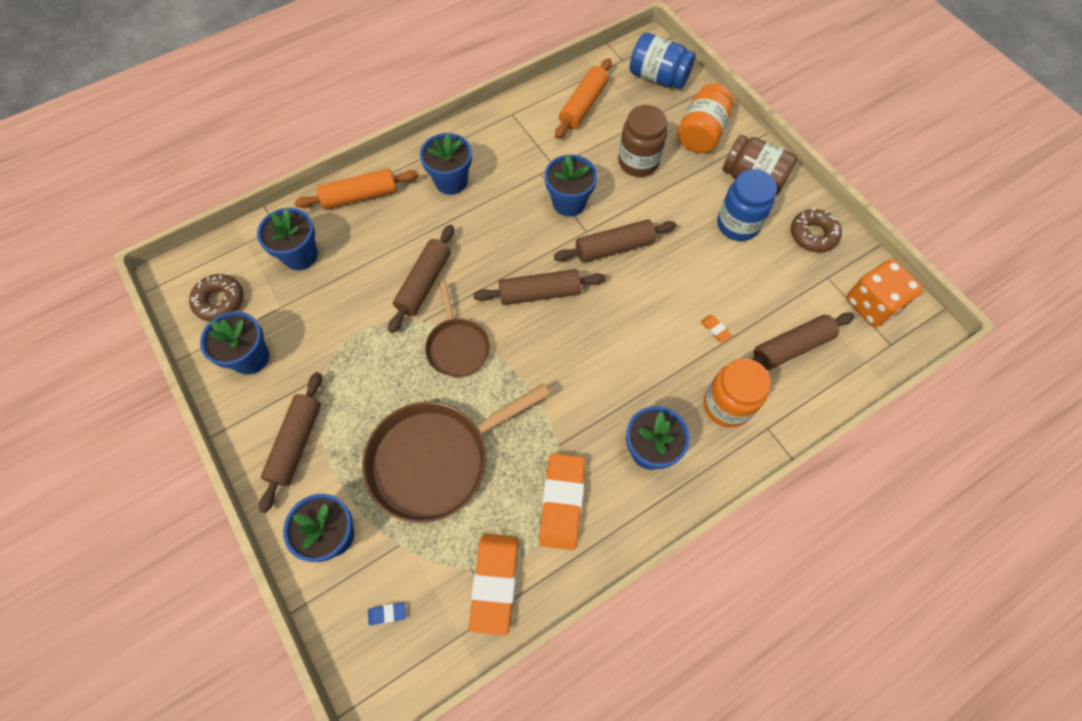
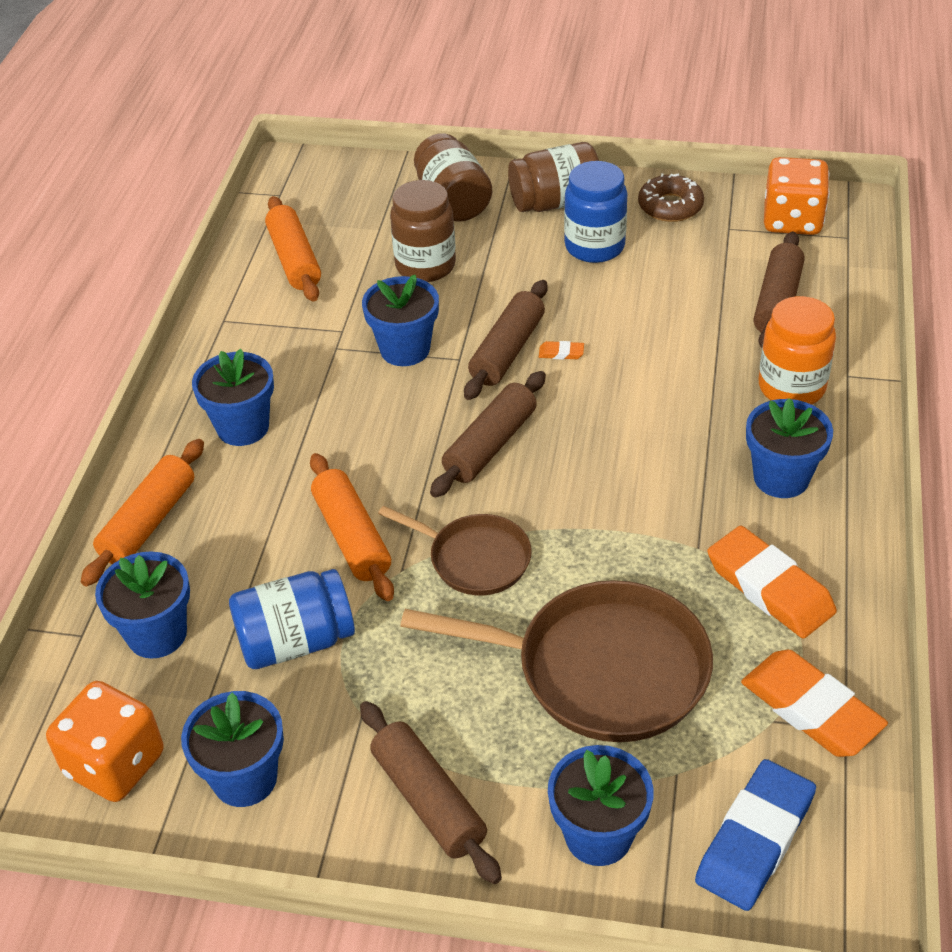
camera: 45 degrees left, 20 degrees down
(219, 301) = (115, 764): brown donut -> orange dice
(387, 614) = (755, 839): blue eraser -> blue eraser, size x2.50
(424, 283) = (352, 537): brown rolling pin -> orange rolling pin
(435, 460) = (601, 670): brown pan -> brown pan turned 90 degrees counterclockwise
(658, 77) = (340, 185): blue jar -> blue jar (296, 641)
(701, 134) = (453, 201): orange jar -> brown jar
(715, 329) = (696, 340): orange eraser -> orange eraser (561, 353)

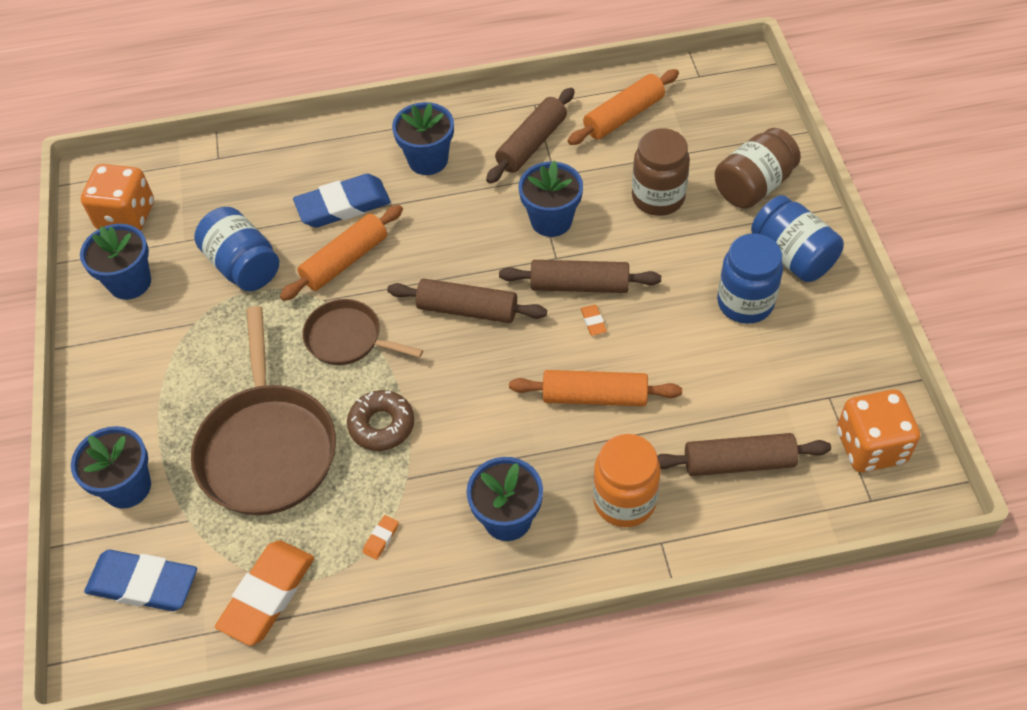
camera: 70 degrees right, 10 degrees up
(149, 522) = (321, 149): orange rolling pin -> orange rolling pin (594, 396)
(157, 634) = (229, 193): blue flower pot -> none
(260, 520) = (343, 205): none -> blue eraser
(428, 800) = (134, 383): brown rolling pin -> brown rolling pin (531, 144)
(474, 559) = (348, 338): brown pan -> brown pan turned 105 degrees clockwise
(555, 202) = (792, 256): brown jar -> blue jar
(670, 206) = (836, 342): brown donut -> brown donut (381, 425)
(770, 588) = (381, 538): orange eraser -> orange eraser, size x0.40

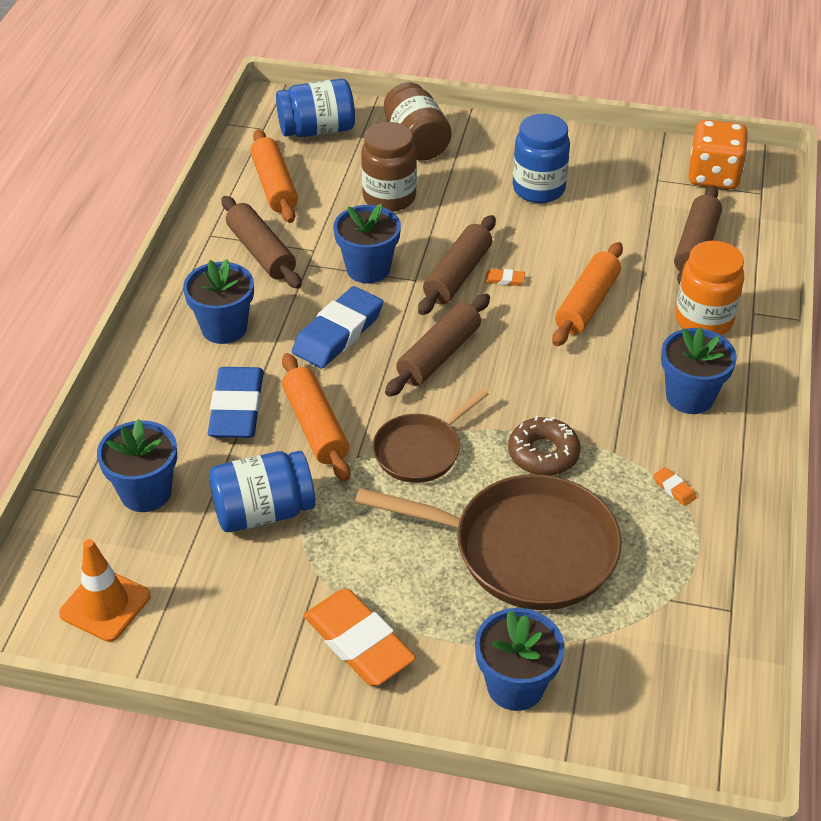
camera: 70 degrees left, 10 degrees down
(126, 216) = (105, 605): orange dice -> orange traffic cone
(130, 282) = (216, 623): blue flower pot -> blue flower pot (146, 492)
(143, 584) = (648, 696): blue eraser -> blue eraser (338, 333)
(267, 595) = (703, 591): orange eraser -> orange eraser (359, 642)
(792, 256) = (506, 149): blue jar -> blue jar (317, 130)

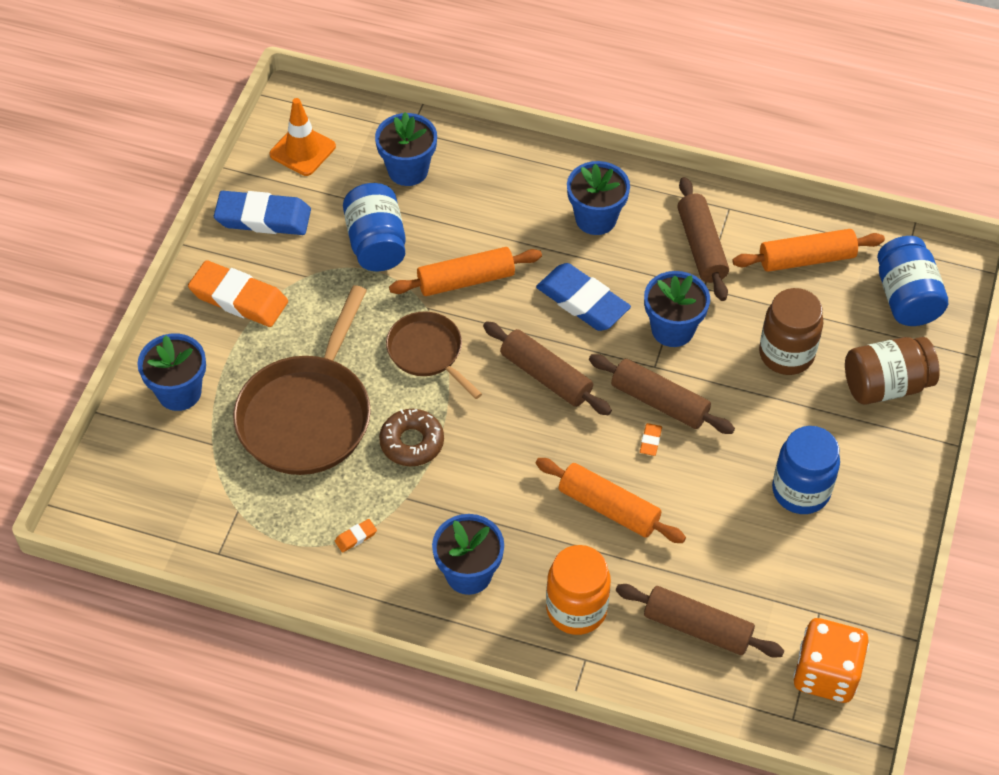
camera: 95 degrees right, 10 degrees up
(237, 408) = (494, 227): blue eraser -> blue eraser (263, 217)
(261, 252) = (701, 246): brown rolling pin -> brown rolling pin turned 75 degrees counterclockwise
(359, 642) = (239, 298): orange eraser -> orange eraser turned 60 degrees clockwise

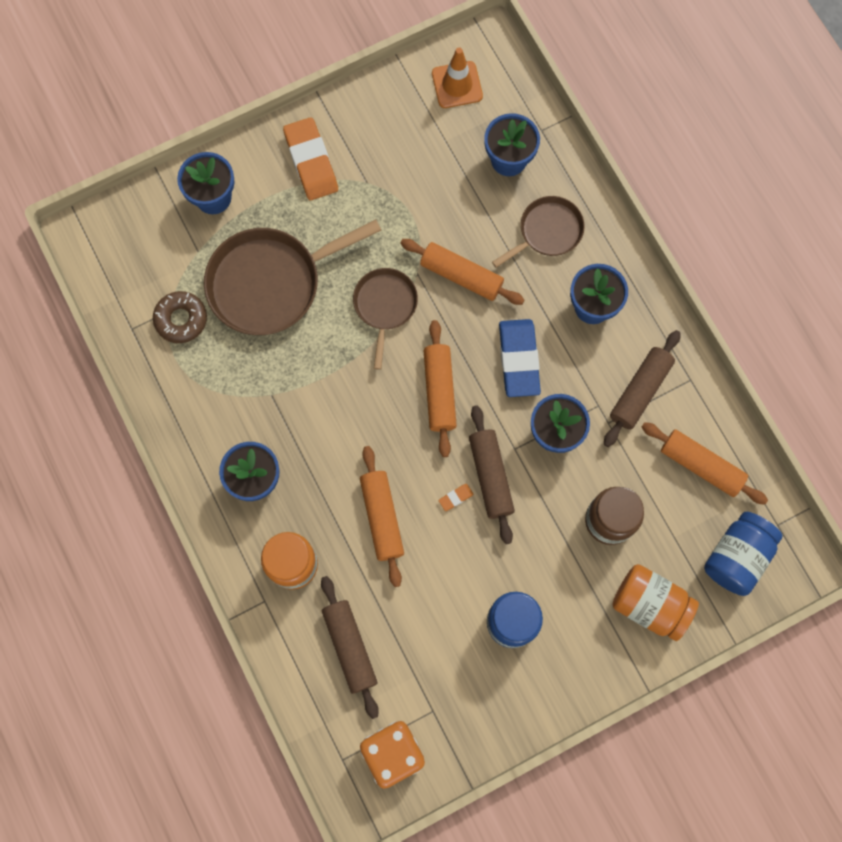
camera: 45 degrees right, 20 degrees up
(263, 217) = (383, 115): blue eraser -> none
(356, 537) = (217, 393): orange eraser -> none
(376, 243) = (433, 197): blue jar -> none
(412, 442) = (312, 360): brown donut -> brown donut (181, 319)
(499, 195) = (547, 232): none -> brown pan
(546, 376) = (439, 391): brown rolling pin -> orange rolling pin
(886, 385) = (649, 605): brown jar -> orange jar

